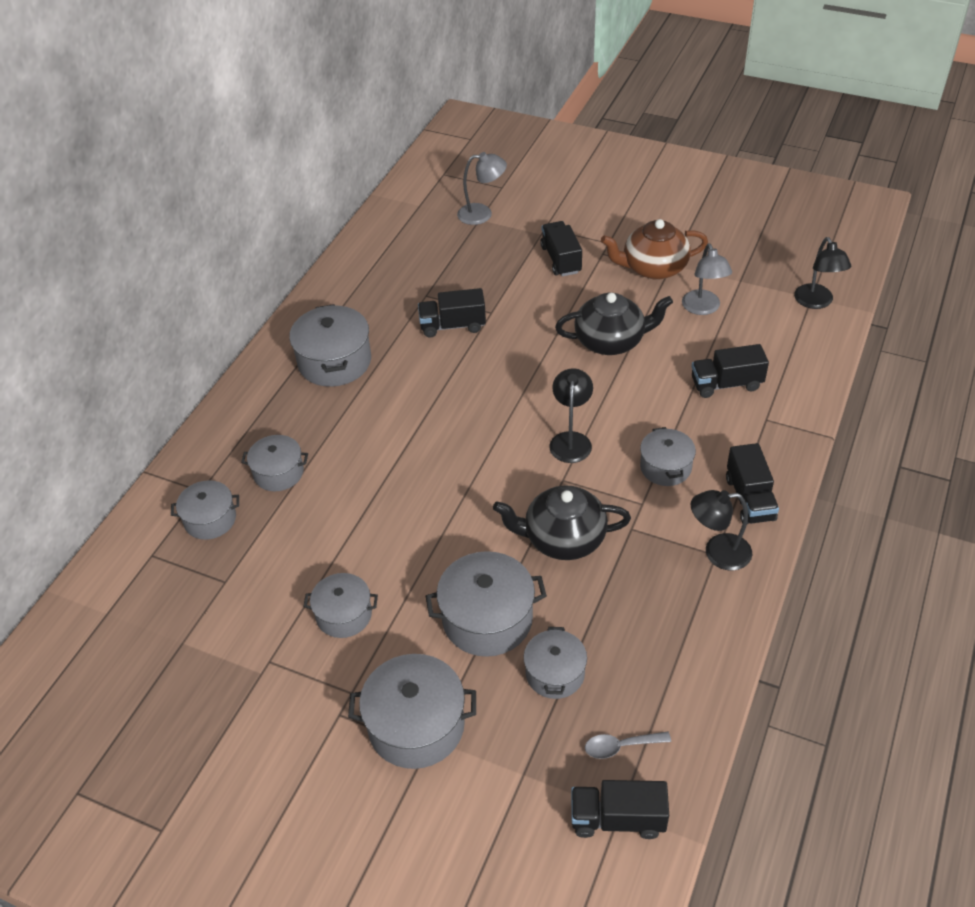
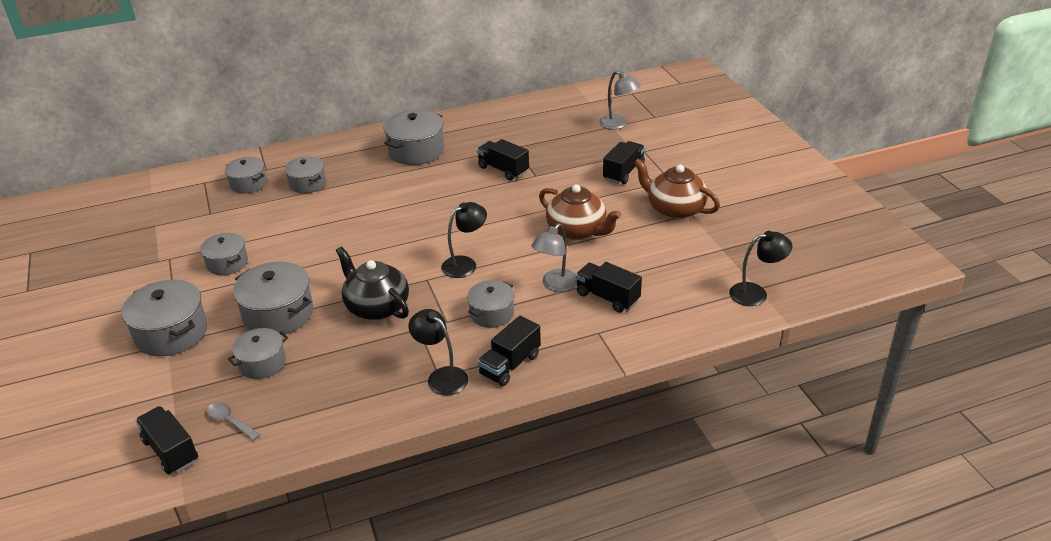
camera: 45 degrees right, 10 degrees down
(611, 341) = (577, 230): black teapot -> brown teapot
(703, 308) = (668, 249): grey lamp -> grey lamp (555, 285)
(816, 302) = (756, 293): black lamp -> black lamp turned 135 degrees counterclockwise

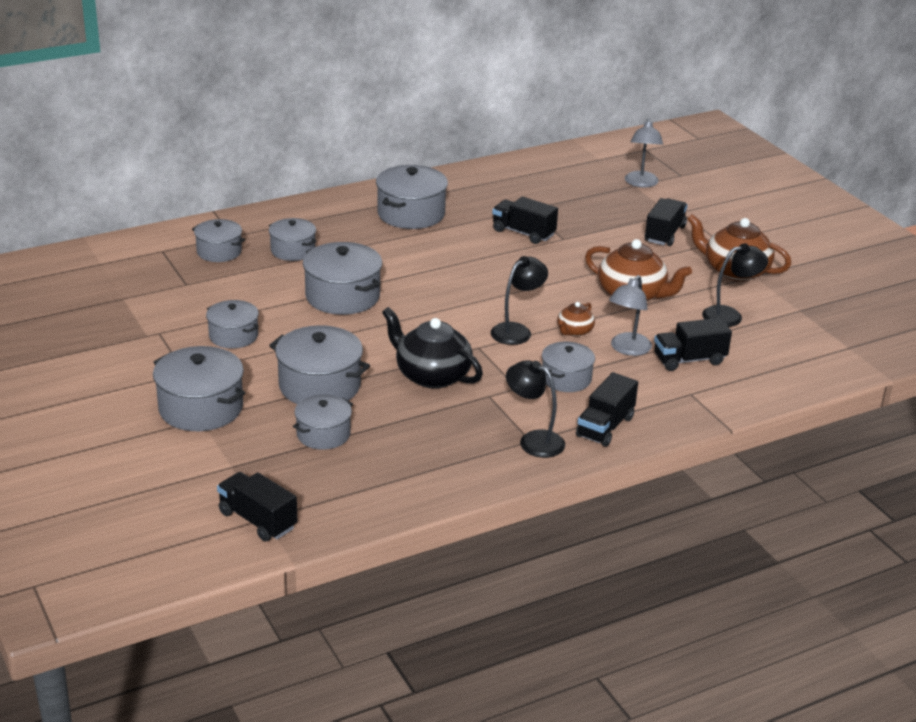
camera: 10 degrees left, 5 degrees down
(230, 421) = (312, 491): grey spoon -> none
(331, 227) = (342, 296): none -> grey pot
(515, 266) = (574, 331): none -> brown teapot
(607, 297) = (689, 360): black truck -> black truck turned 45 degrees counterclockwise
(618, 124) = (641, 183): grey lamp -> grey lamp turned 60 degrees clockwise
(756, 293) = (848, 352): black lamp -> black lamp (730, 315)

